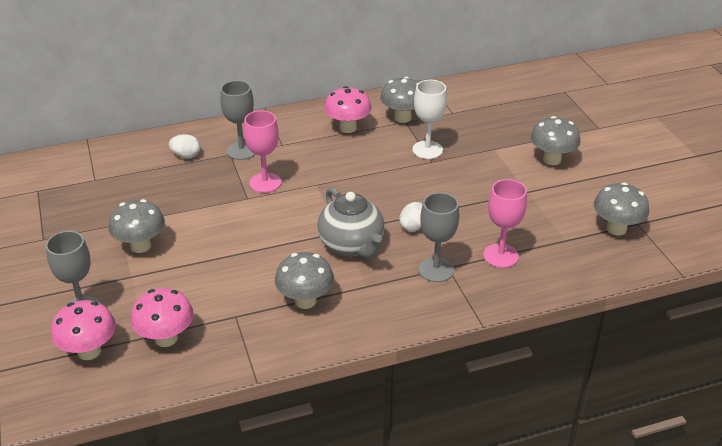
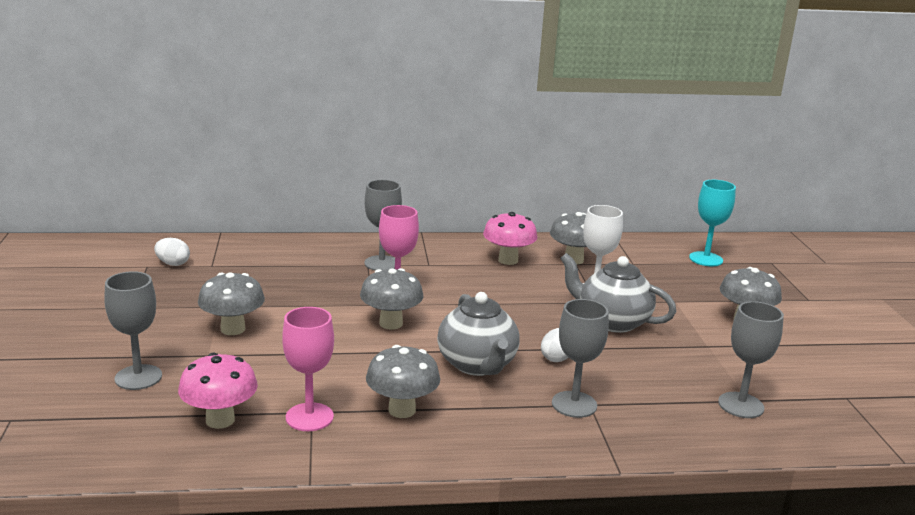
camera: 10 degrees right, 15 degrees down
(89, 351) = (125, 418): pink mushroom -> none
(186, 155) = (319, 259): white egg -> white egg (173, 264)
(448, 180) = (611, 321): none -> grey teapot
(500, 256) = (660, 403): pink goblet -> pink goblet (309, 417)
(511, 97) = (706, 259): none -> turquoise goblet
(560, 246) = (741, 405): none -> grey goblet
(616, 229) = (817, 398): grey mushroom -> grey mushroom (391, 323)

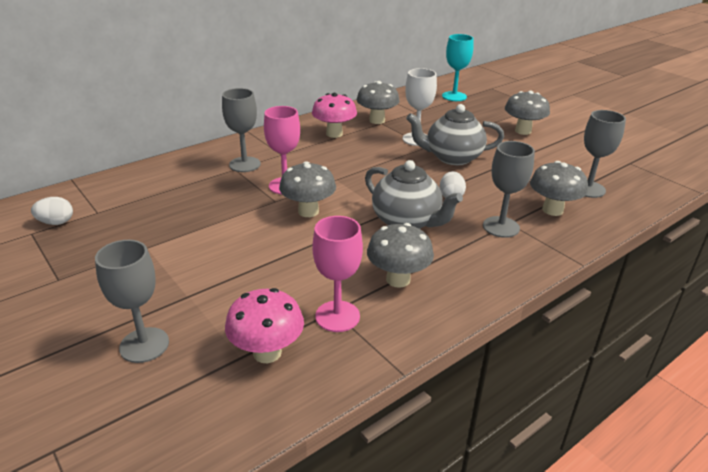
camera: 30 degrees left, 10 degrees up
(233, 329) = (183, 264): grey mushroom -> grey mushroom (552, 210)

